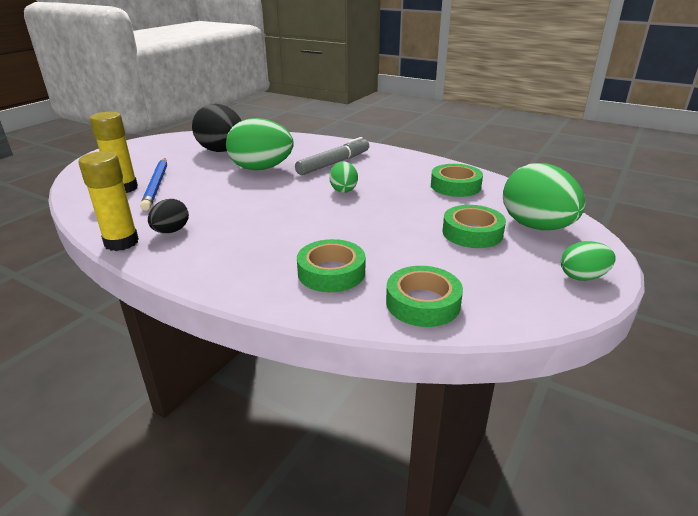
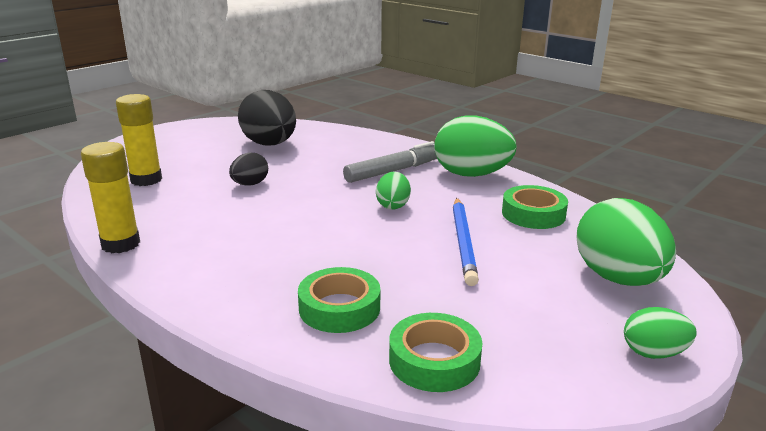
camera: 10 degrees right, 5 degrees down
(156, 185) = (182, 179): blue pencil -> blue pencil (463, 242)
(171, 231) = (178, 236): black egg -> black egg (250, 184)
(261, 168) = (306, 170): green egg -> green egg (471, 175)
(472, 233) = (531, 277): green tape -> none

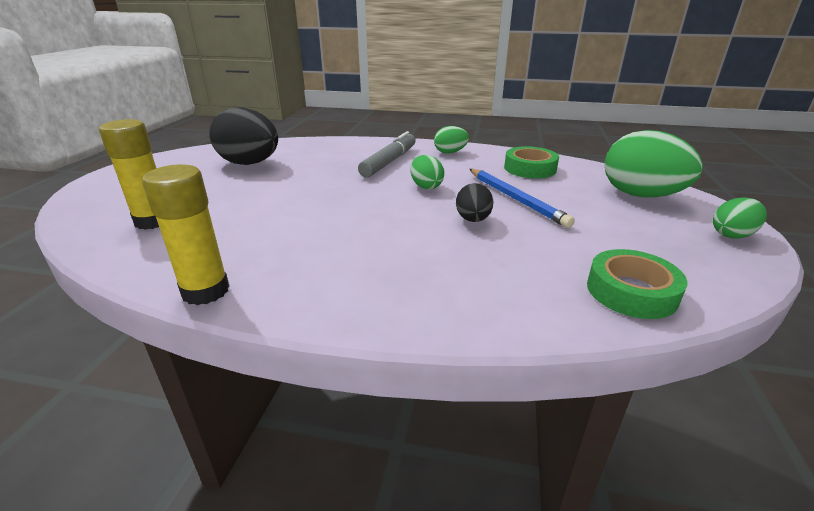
camera: 30 degrees left, 5 degrees up
(250, 184) = (276, 199): black egg -> black egg (473, 220)
(339, 308) = (504, 277): green tape -> none
(471, 175) = (450, 152): green egg -> green egg, size x0.52

